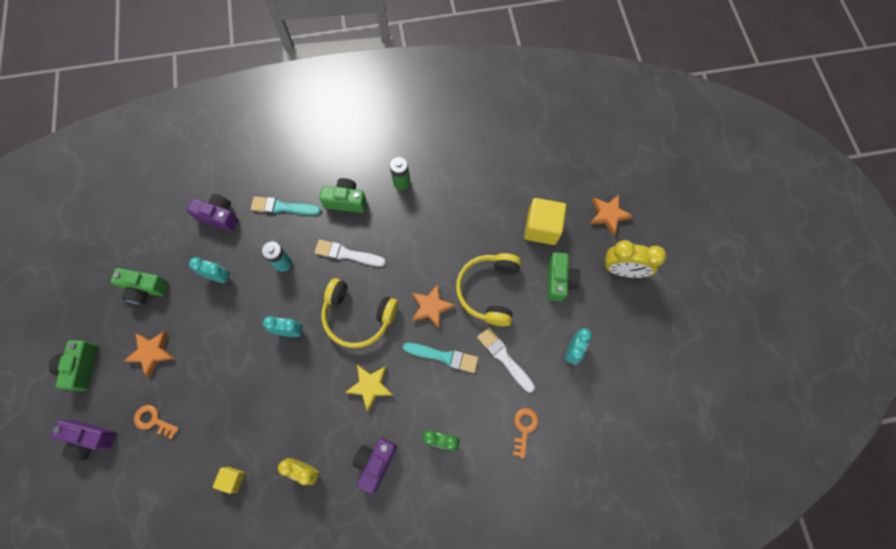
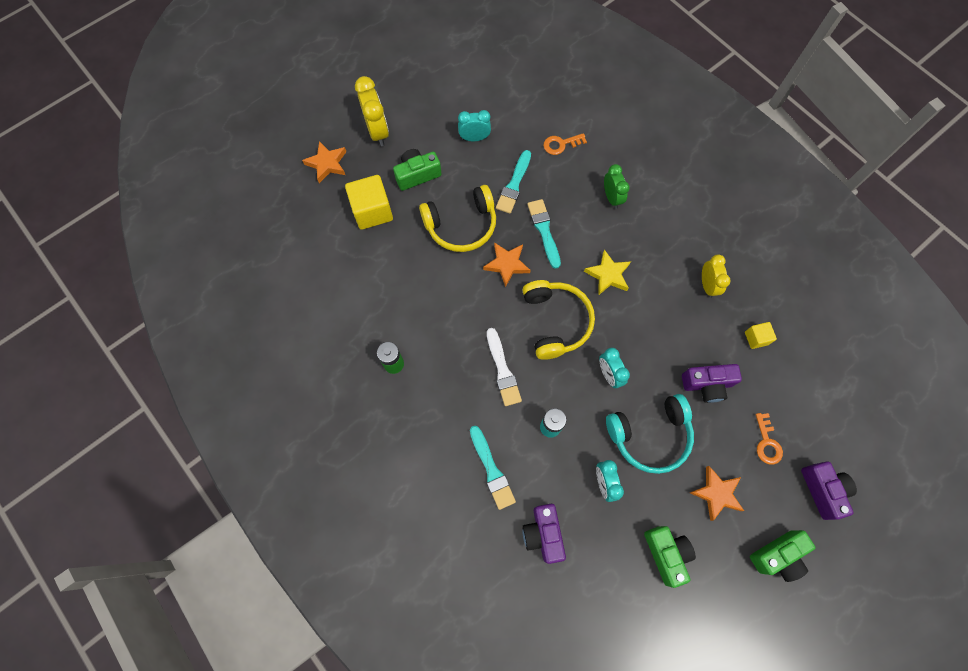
camera: 120 degrees left, 0 degrees up
(225, 331) = (649, 435): none -> turquoise headphones
(346, 201) = (446, 407): green camera -> none
(375, 462) = (662, 236): purple camera -> purple camera (707, 384)
(504, 358) = (514, 185): white brush -> turquoise brush

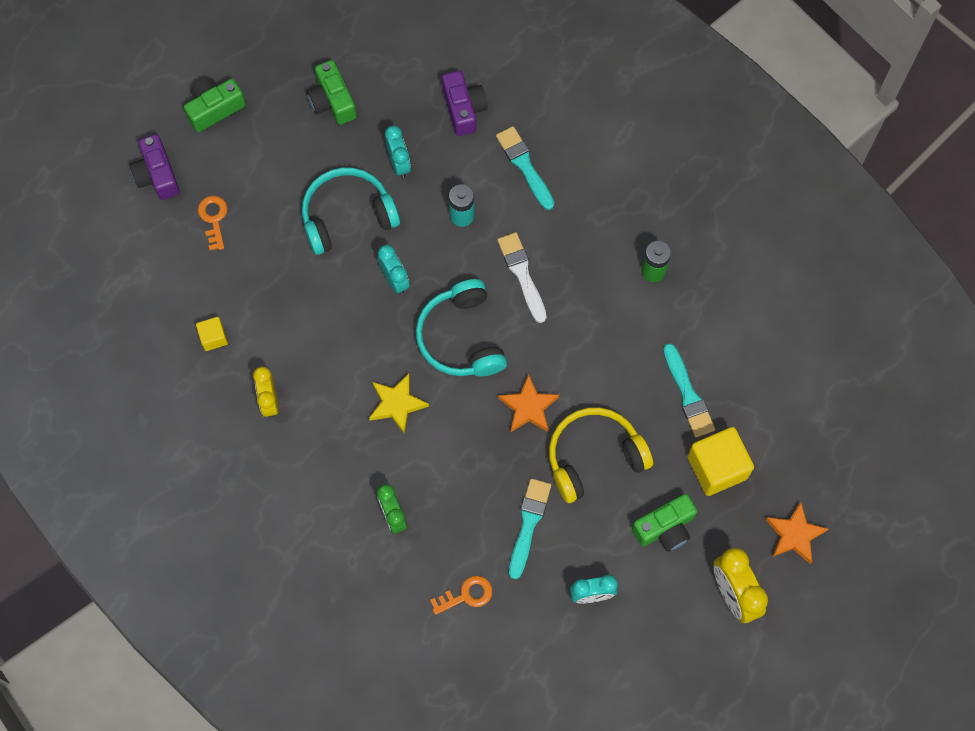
camera: 175 degrees right, 0 degrees up
(544, 231) = (483, 458): turquoise brush -> turquoise brush (688, 394)
(555, 322) = (461, 337): yellow headphones -> turquoise headphones
(707, 384) = (278, 277): purple camera -> none
(716, 493) = (275, 162): orange star -> none

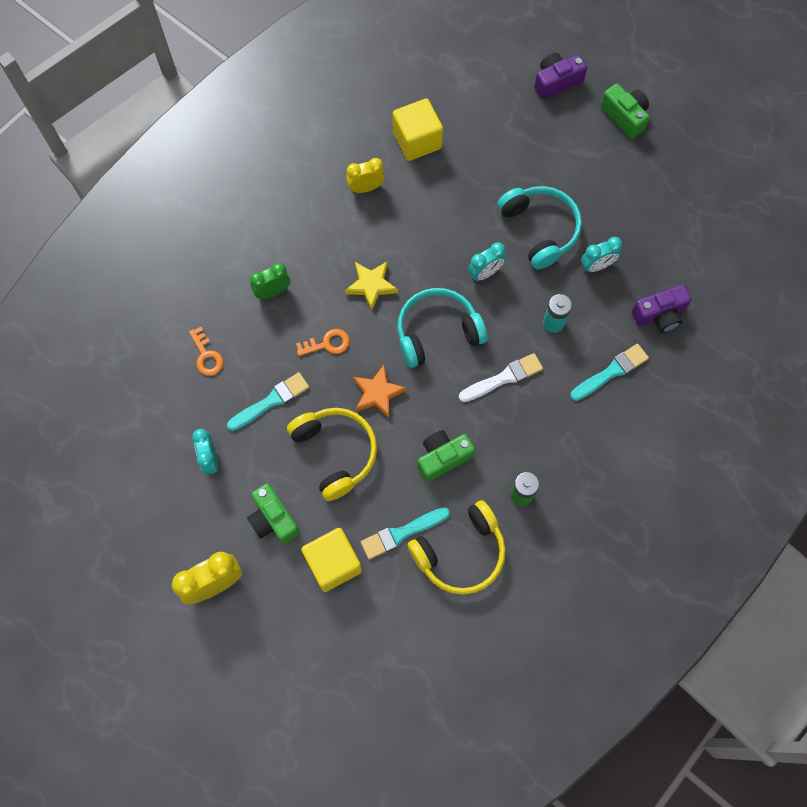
camera: 85 degrees right, 0 degrees up
(213, 219) = (522, 128): orange key -> orange key (327, 344)
(213, 337) = (417, 140): yellow cube -> yellow cube, size x1.93
(332, 101) = (648, 206): green camera -> green camera (443, 457)
(528, 524) = (271, 401): turquoise brush -> turquoise brush turned 45 degrees counterclockwise
(712, 337) = (460, 553): none -> yellow headphones
(794, 535) = (272, 639): orange star -> none

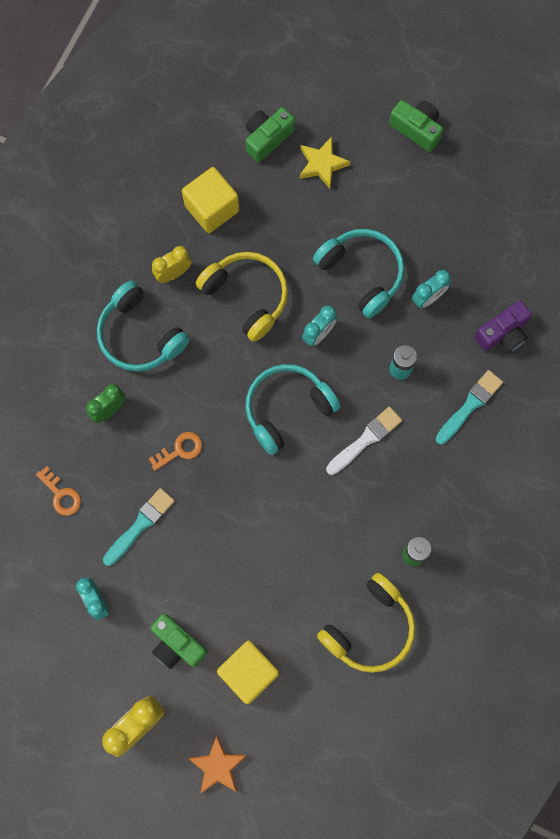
camera: 15 degrees left, 5 degrees up
(320, 234) = (140, 335): none -> turquoise headphones
(335, 453) = (219, 560): yellow headphones -> yellow headphones (247, 296)
(371, 285) = (207, 377): yellow star -> yellow star (322, 164)
(377, 393) = (245, 488): orange star -> orange star (218, 766)
(402, 533) = (307, 624): turquoise brush -> none
(443, 457) = (327, 537): green camera -> green camera (267, 138)
(556, 82) = (338, 108): purple camera -> none

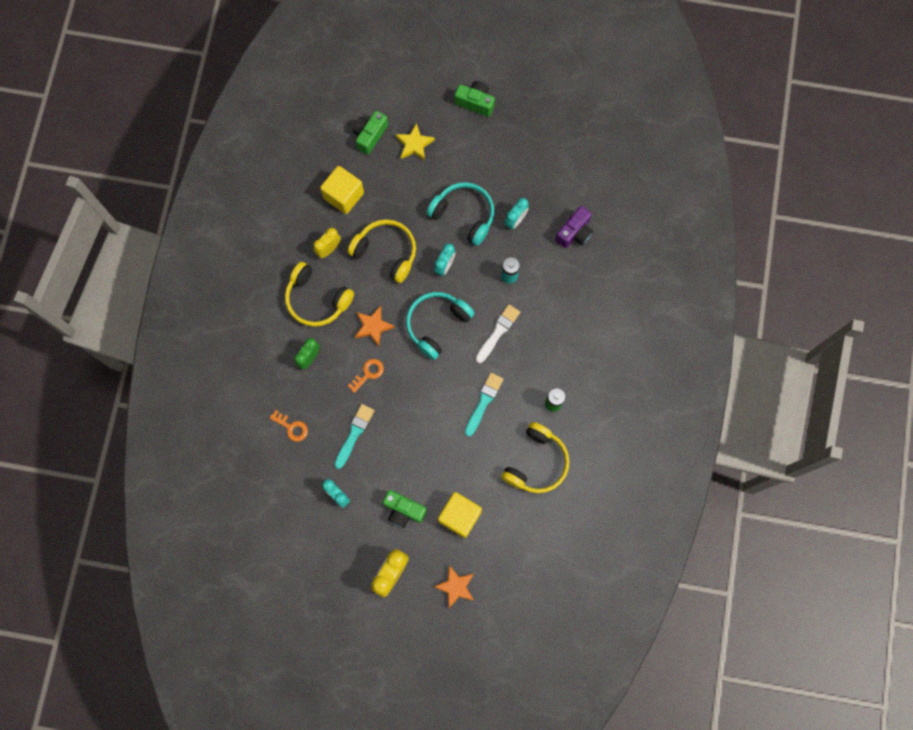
camera: 15 degrees left, 0 degrees up
(140, 335) = (317, 299): turquoise headphones -> yellow headphones
(203, 389) = (373, 326): none -> orange star
(470, 405) = (565, 289): turquoise brush -> turquoise brush (484, 402)

